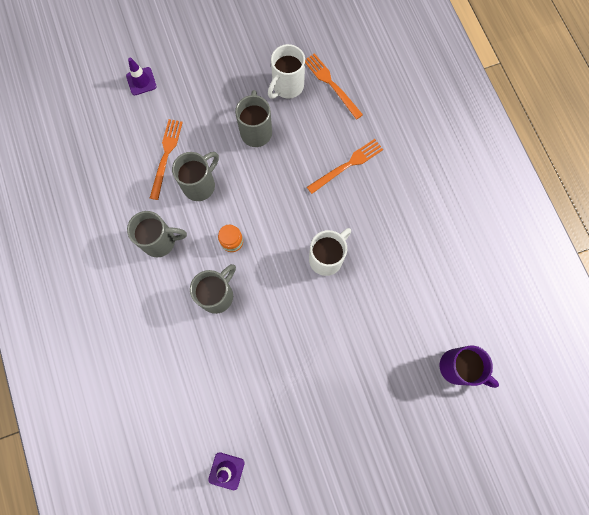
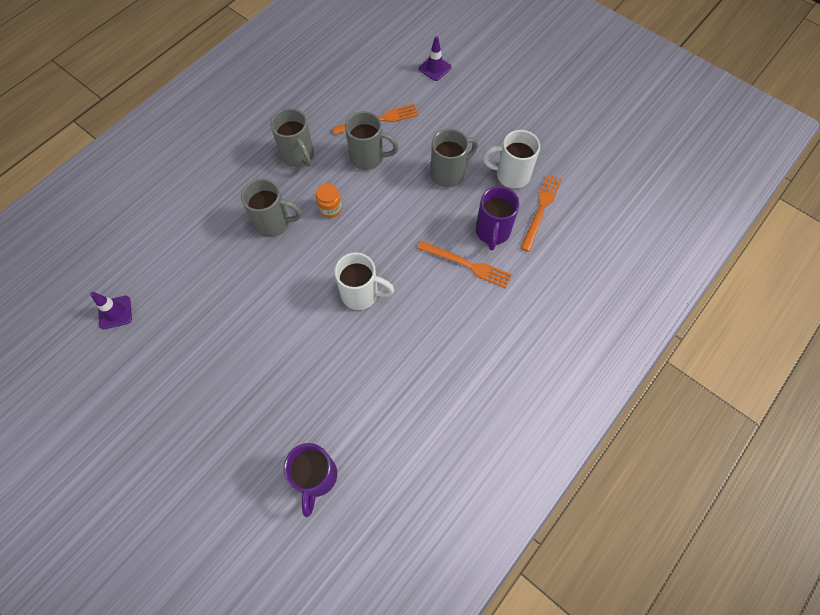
camera: 60 degrees right, 10 degrees down
(330, 130) = (492, 232): none -> purple mug

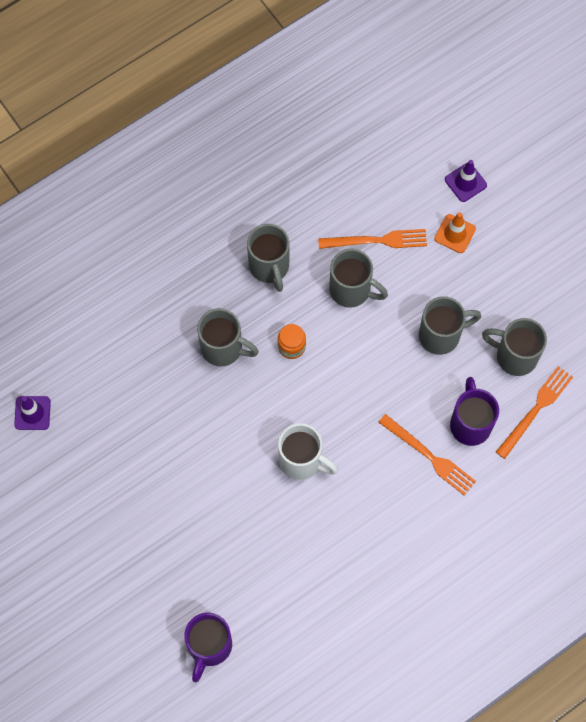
camera: 15 degrees right, 5 degrees up
(437, 102) = (455, 234): none -> orange traffic cone
(492, 232) = (470, 423): purple mug -> purple mug turned 150 degrees clockwise
(511, 175) = (514, 356): white mug -> grey mug

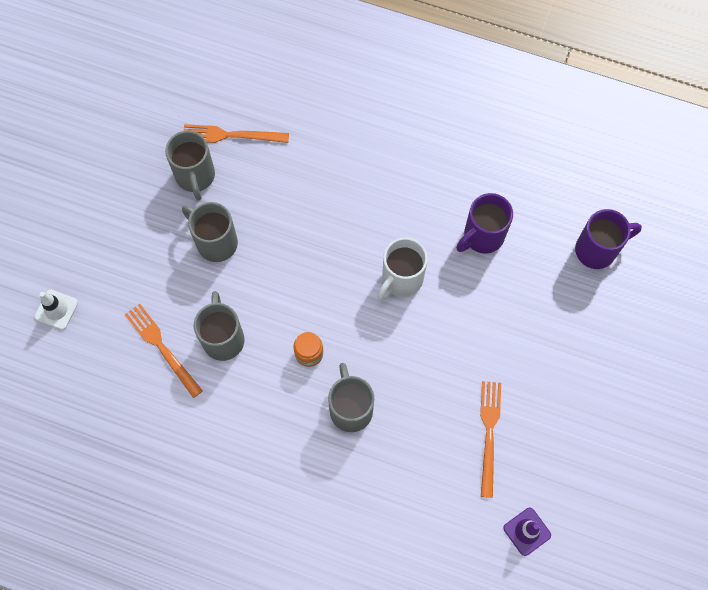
camera: 125 degrees left, 0 degrees up
(269, 267) = (248, 422): grey mug -> none
(302, 461) = (401, 279): white mug -> white mug turned 135 degrees counterclockwise
(429, 456) = (326, 188): orange fork -> orange fork (489, 433)
(455, 234) = (113, 288): orange traffic cone -> none
(465, 182) = (56, 309): purple traffic cone -> white traffic cone
(470, 423) = (277, 175): purple mug -> purple mug (482, 236)

